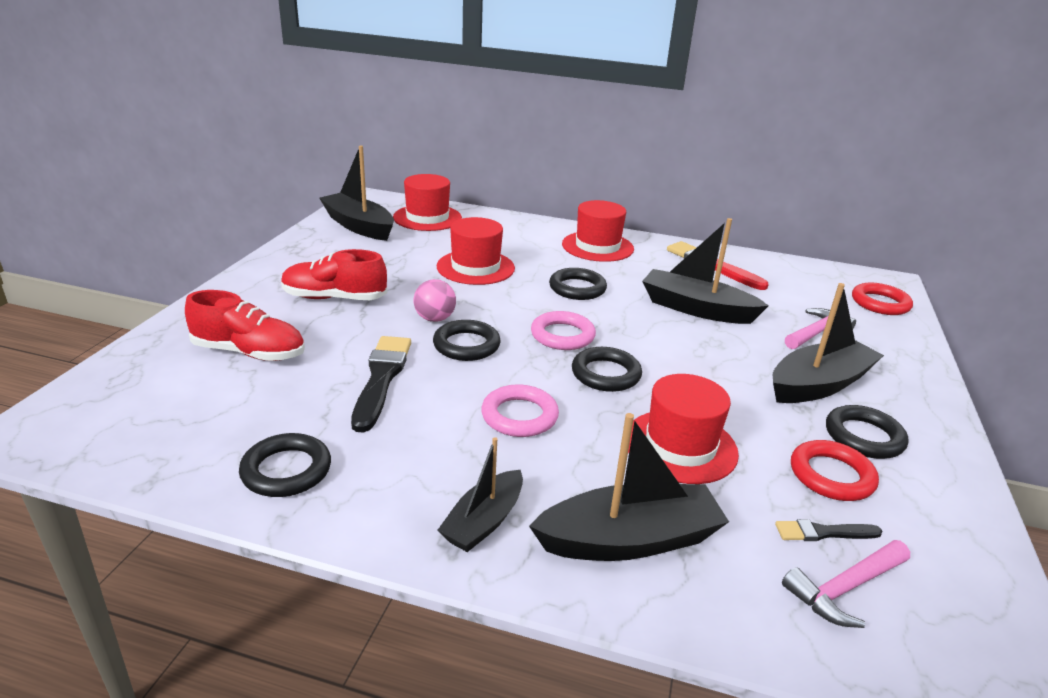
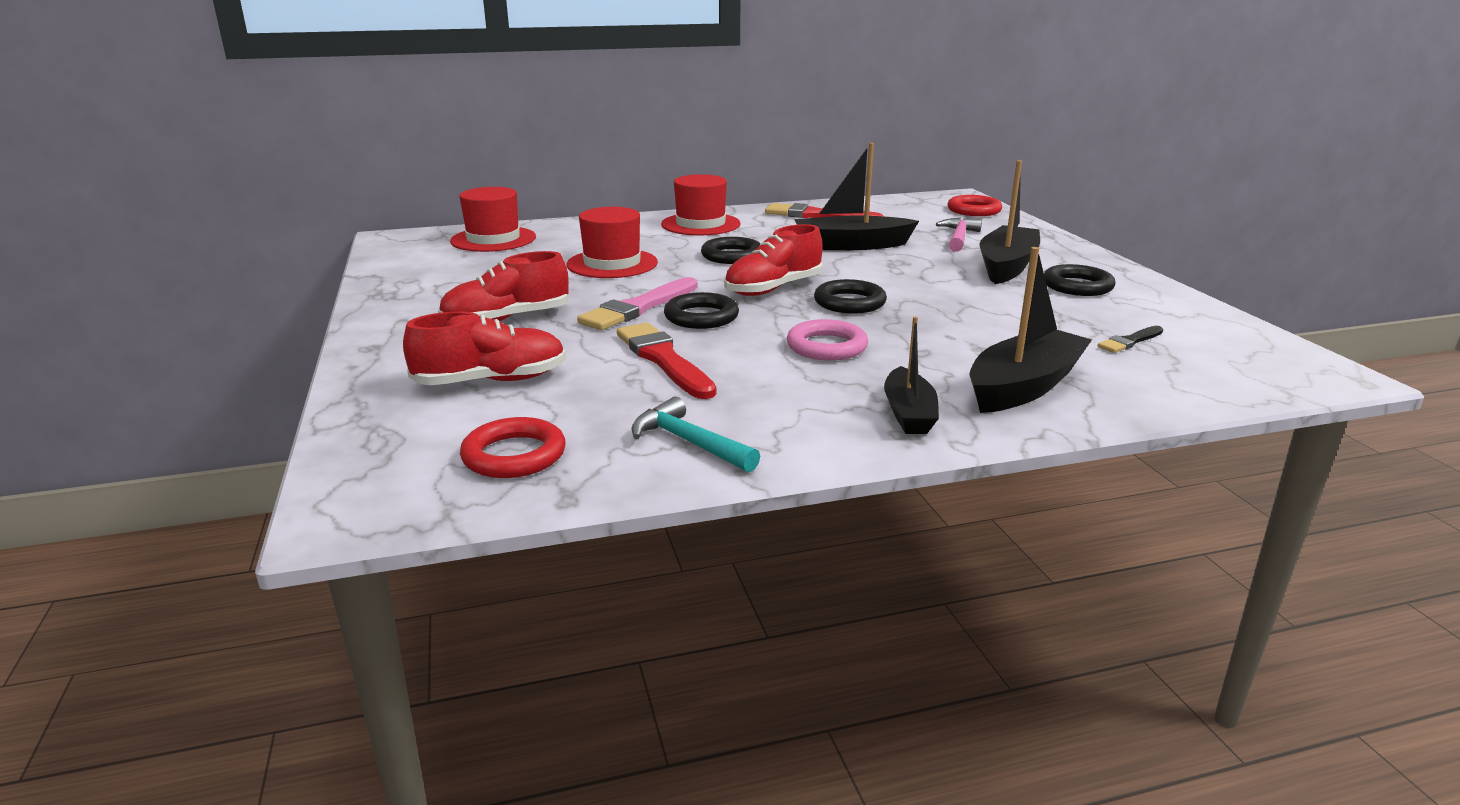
camera: 30 degrees left, 5 degrees down
(286, 470) = (689, 442): black ring -> turquoise hammer
(359, 226) = (427, 261): black boat -> none
(381, 378) = (664, 359): black brush -> red brush
(435, 319) = (638, 308): pink ball -> pink brush
(562, 335) = (773, 289): pink ring -> red shoe
(680, 446) = (972, 327): red hat -> none
(831, 475) = (1090, 312): red ring -> red ring (514, 455)
(845, 588) = (1182, 363): pink hammer -> none

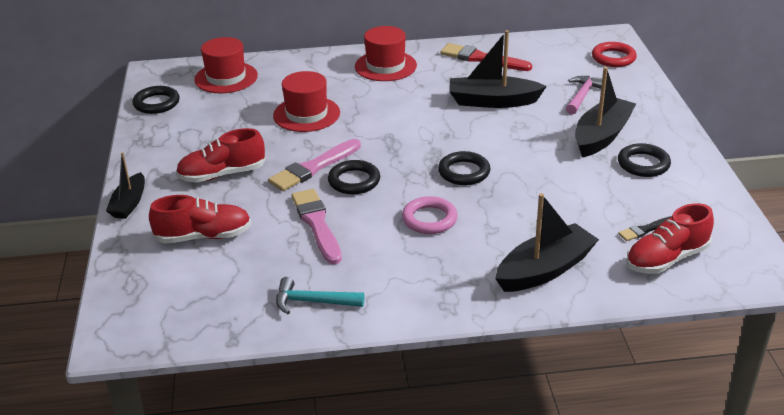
camera: 10 degrees right, 10 degrees up
(514, 455) = (208, 303): red ring -> none
(664, 359) = (317, 224): red brush -> pink brush
(689, 442) = (313, 302): turquoise hammer -> turquoise hammer turned 45 degrees counterclockwise
(732, 256) = (397, 109): black ring -> black ring (156, 103)
(773, 289) = (414, 152): red shoe -> red shoe (666, 259)
(908, 413) = (457, 288): black boat -> black boat (129, 203)

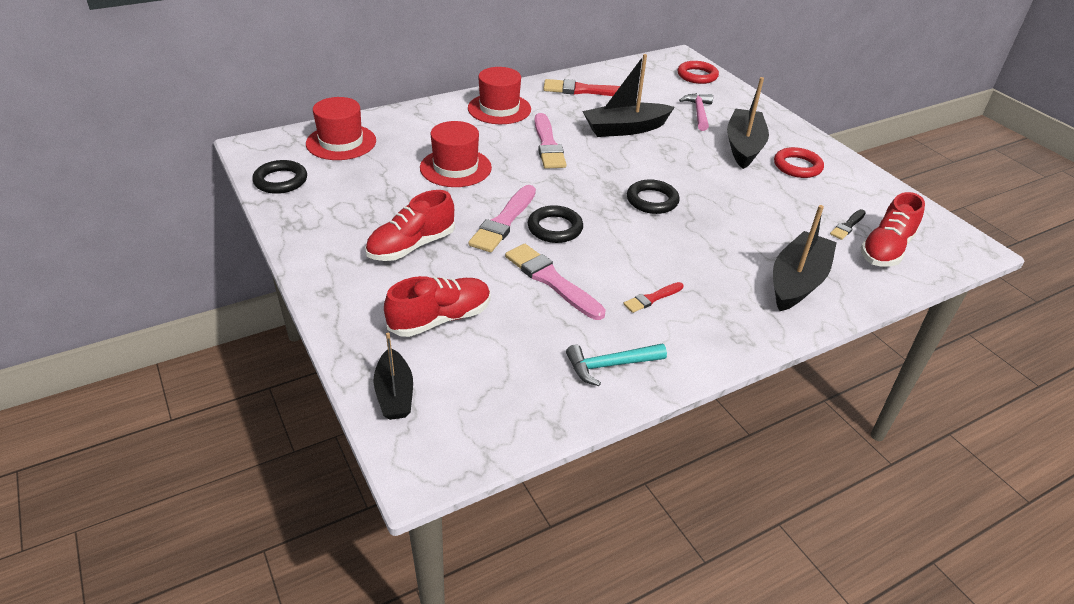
camera: 25 degrees left, 5 degrees up
(129, 203) = (327, 299): black boat -> black boat (394, 394)
(393, 256) = (652, 298): none -> red brush
(405, 106) = (548, 145): none -> pink brush
(429, 219) = (656, 253): pink ring -> none
(643, 164) = (797, 166): black ring -> red ring

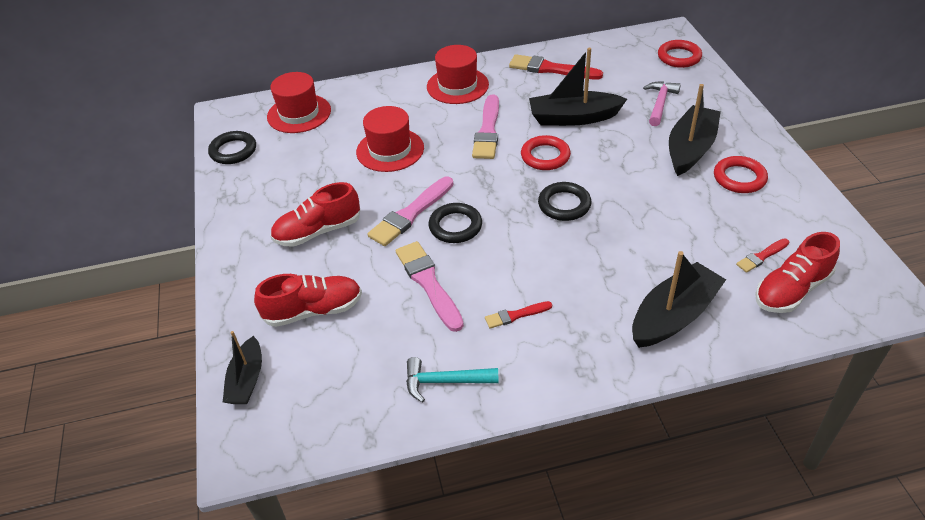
camera: 20 degrees right, 5 degrees up
(614, 162) = (545, 156): none -> red ring
(847, 226) = (761, 256): black brush -> red brush

